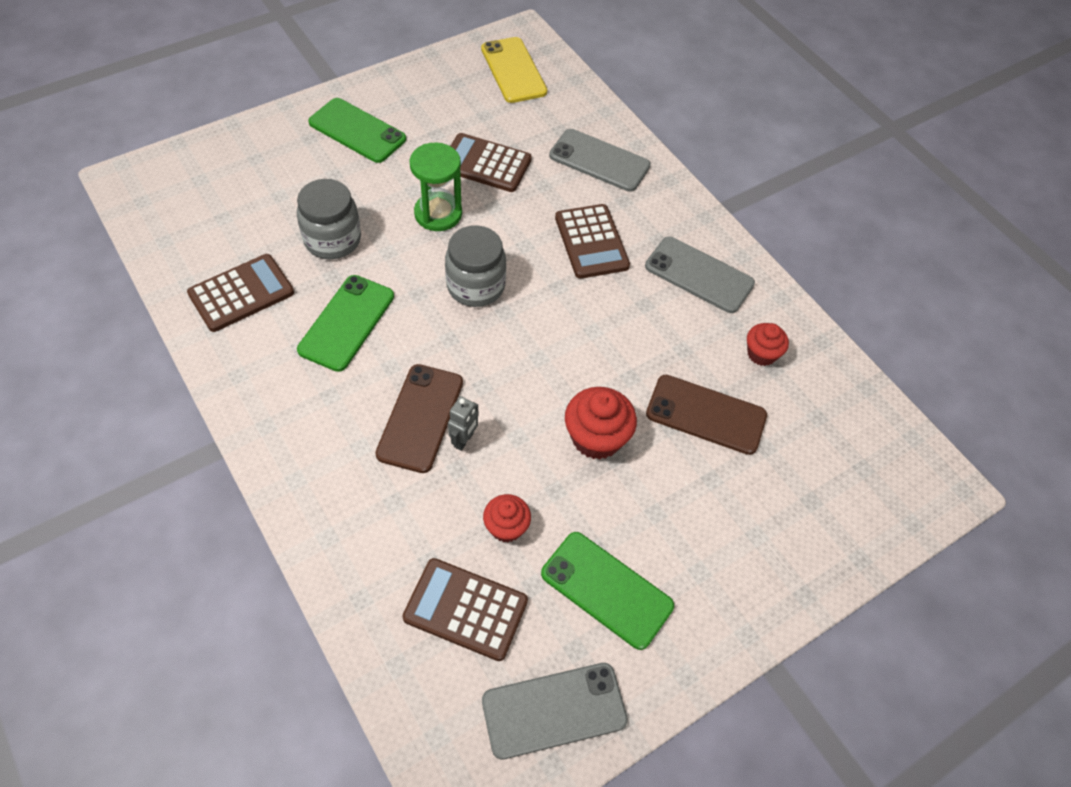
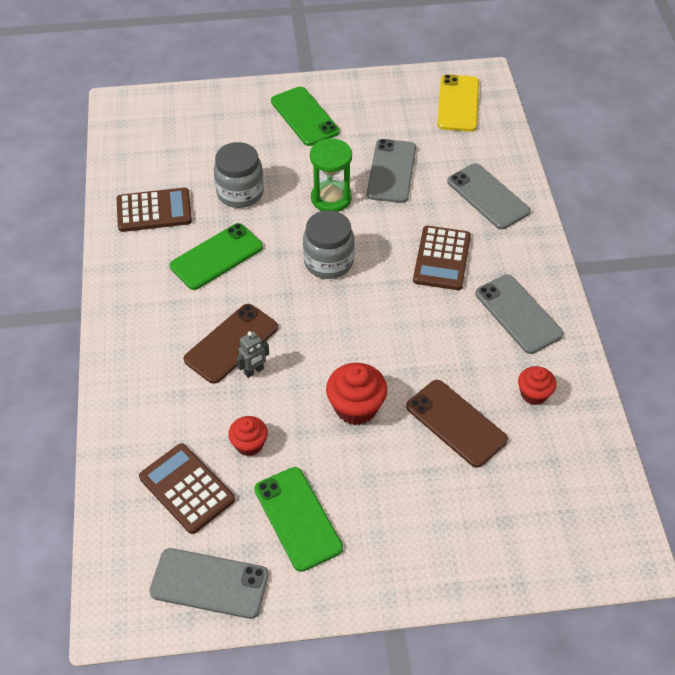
camera: 30 degrees right, 5 degrees down
(486, 164) = (391, 171): brown calculator -> grey phone

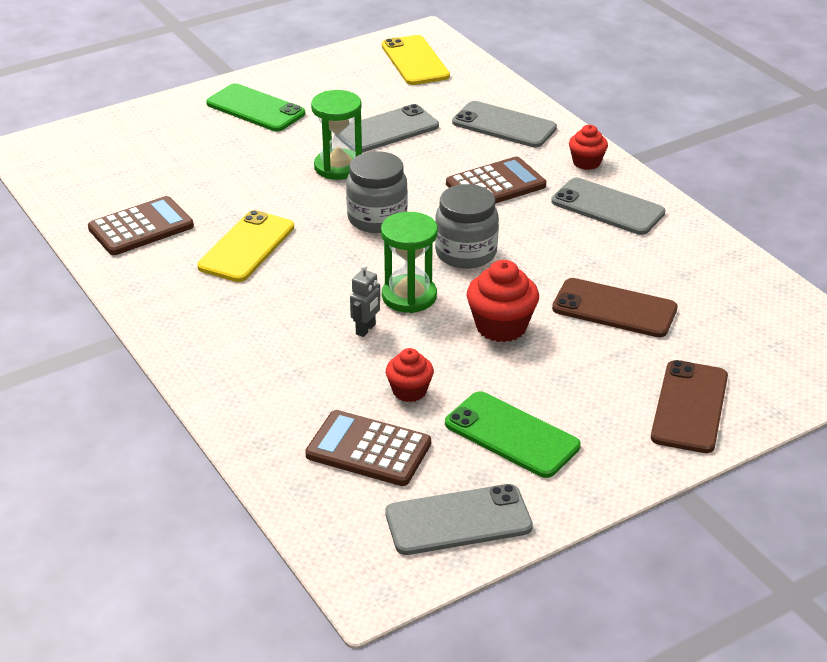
camera: 25 degrees left, 15 degrees down
(216, 256) = (246, 247): green phone -> yellow phone
(231, 343) = (321, 314): brown phone -> brown phone (689, 407)
(240, 193) = (232, 188): grey jar -> grey jar (466, 253)
(305, 350) = (409, 296): none -> green hourglass
(391, 171) = (387, 130): grey phone -> grey phone turned 75 degrees clockwise
(442, 258) = (495, 185): brown calculator -> brown calculator turned 105 degrees counterclockwise
(534, 394) = (672, 264): red cupcake -> red cupcake (586, 162)

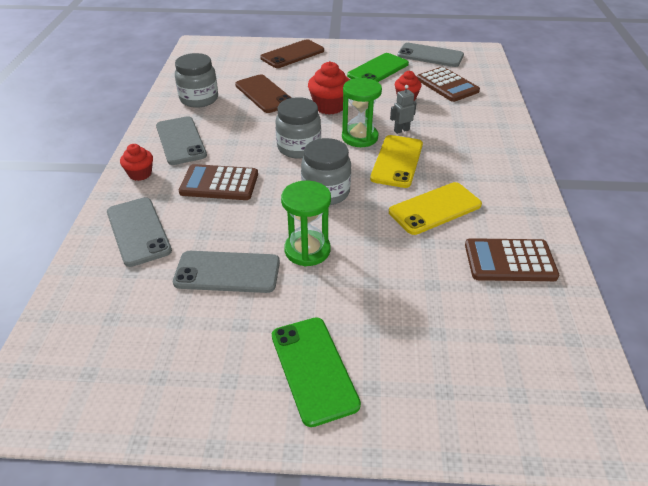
camera: 145 degrees left, 5 degrees up
(414, 61) = (87, 360): yellow phone -> yellow phone (397, 161)
(511, 435) = (378, 70): green phone -> green phone turned 60 degrees clockwise
(682, 264) = (199, 99): none -> grey jar

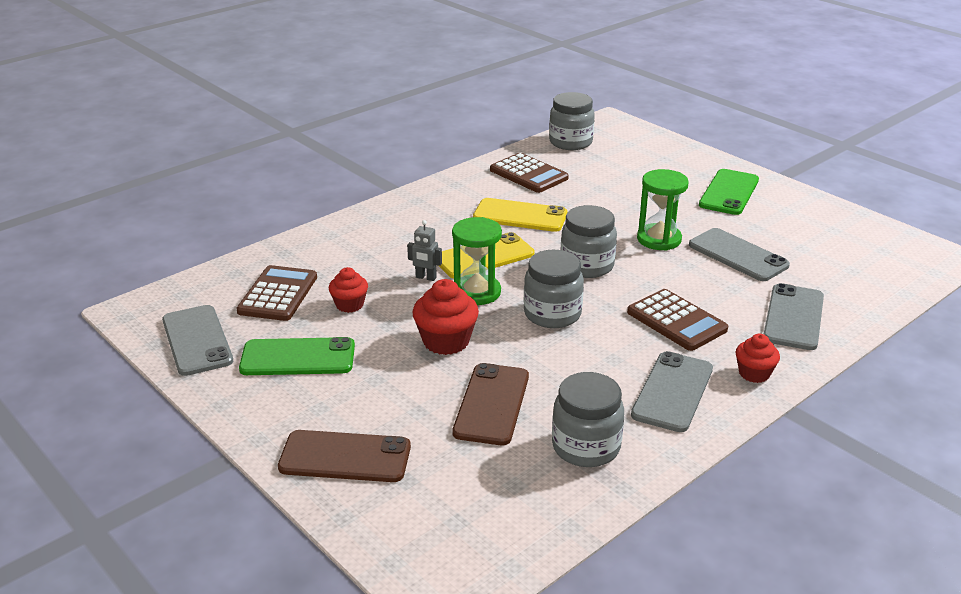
camera: 135 degrees left, 10 degrees down
(565, 345) = (570, 142): none -> grey jar

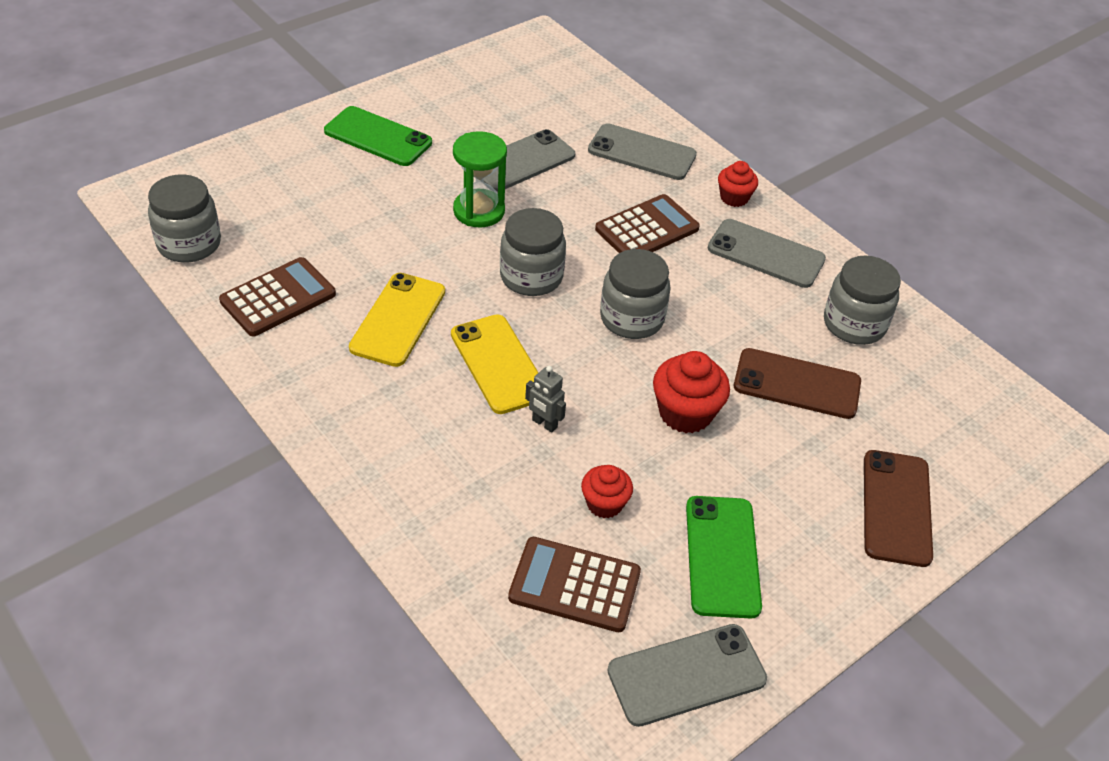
camera: 90 degrees left, 15 degrees up
(426, 277) = (544, 424): grey robot -> grey robot turned 105 degrees clockwise
(477, 292) = (582, 378): green hourglass -> none

